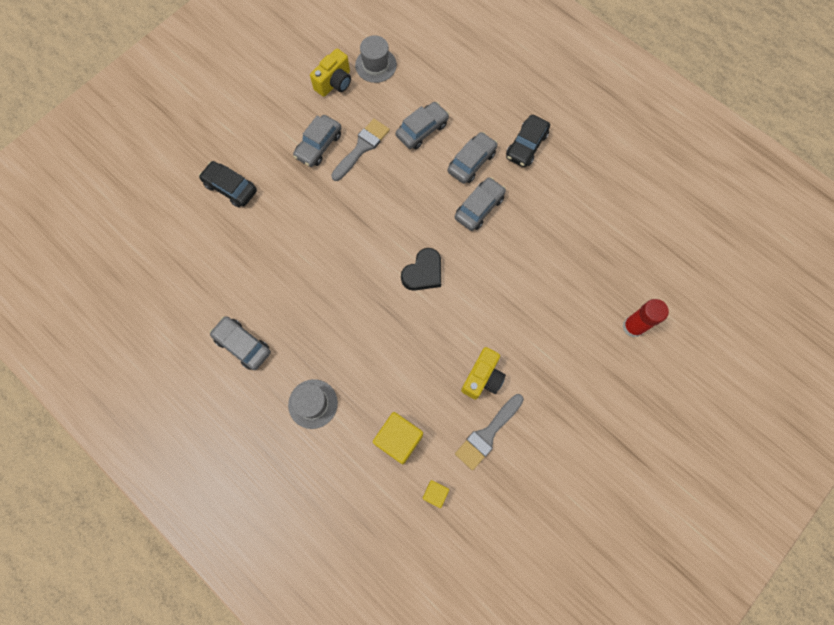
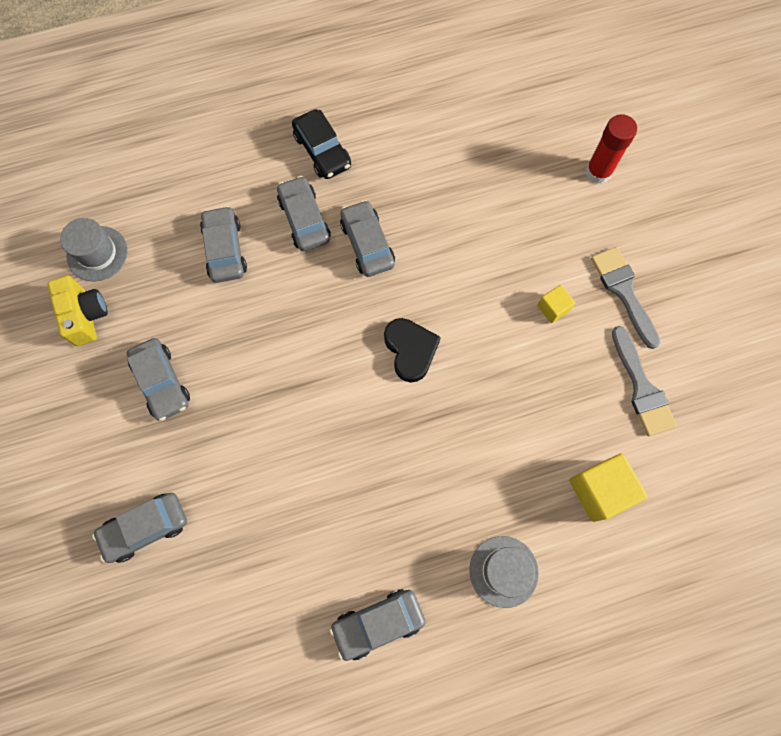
camera: 60 degrees left, 0 degrees up
(230, 188) = (145, 528): black car -> grey car
(362, 147) = (201, 331): grey brush -> grey brush (623, 292)
(435, 493) = (682, 483): yellow cube -> yellow cube (553, 308)
(482, 378) = (574, 356): yellow camera -> none

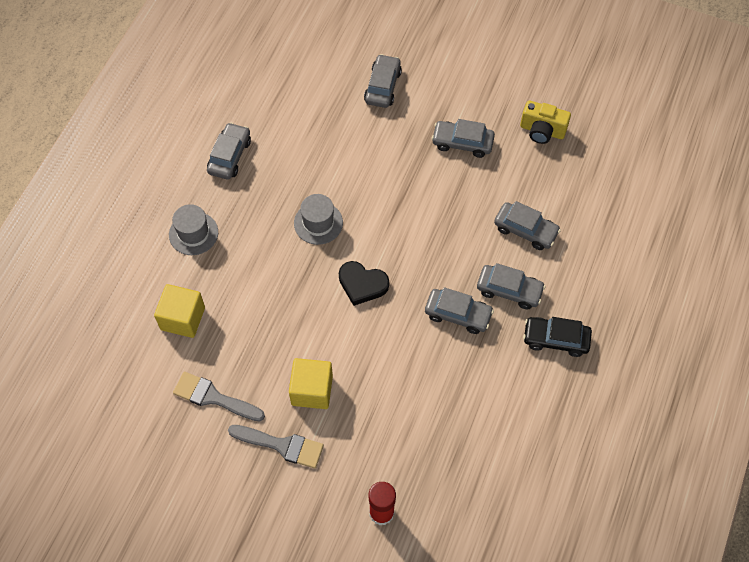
camera: 130 degrees right, 10 degrees down
(97, 253) = (583, 160): grey hat -> grey hat (318, 223)
(553, 308) = (312, 390): yellow cube -> yellow cube, size x1.83

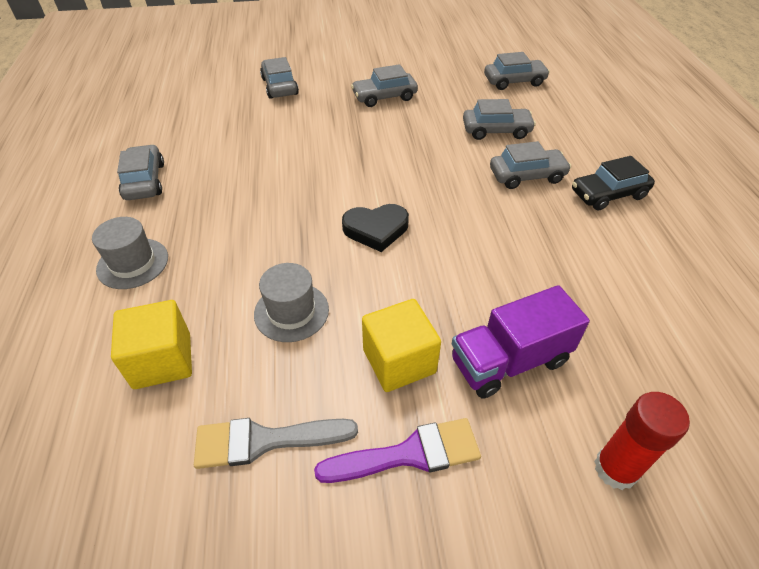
camera: 30 degrees left, 15 degrees down
(281, 445) = (409, 454): grey brush -> purple brush
(318, 223) = (286, 198): grey hat -> grey hat (291, 312)
(375, 425) = (509, 361): none -> purple truck
(458, 314) = (498, 213): grey car -> grey car (514, 81)
(542, 131) = (445, 70): yellow camera -> none

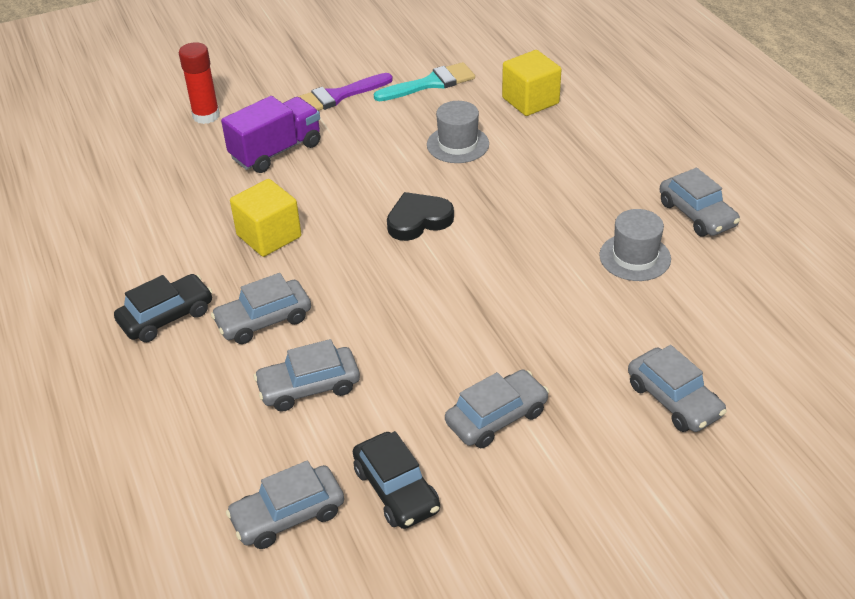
camera: 165 degrees right, 5 degrees down
(133, 263) = (620, 146): grey hat -> grey hat (635, 257)
(265, 441) = (430, 83): grey brush -> turquoise brush
(399, 361) = (359, 134): yellow cube -> yellow cube (269, 236)
(453, 80) = (396, 490): none -> black car

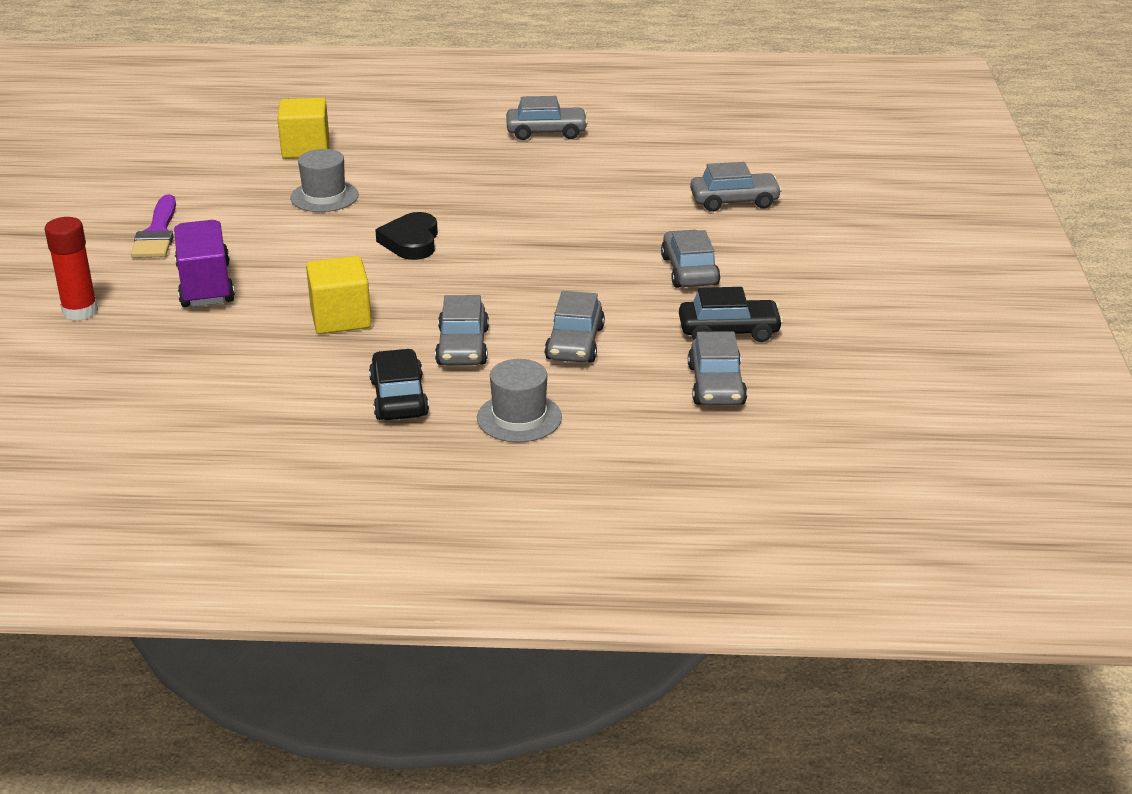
camera: 65 degrees left, 10 degrees down
(430, 83) = (208, 184): turquoise brush -> none
(635, 257) = (568, 169): grey hat -> grey hat (519, 418)

